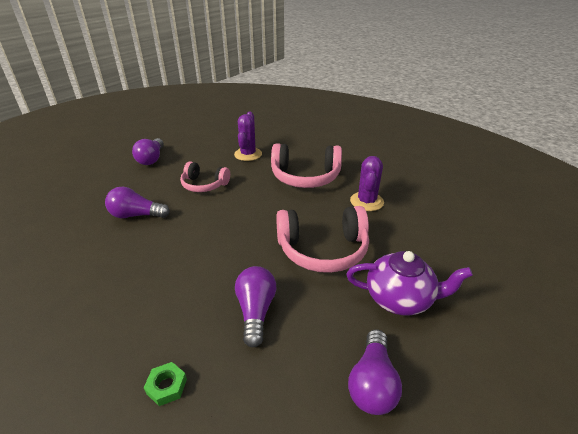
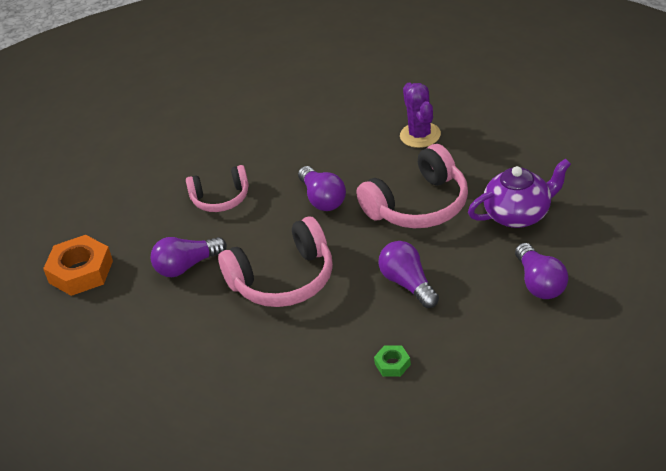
camera: 25 degrees left, 5 degrees up
(84, 190) = (81, 272): none -> orange nut
(151, 159) = (110, 198): purple light bulb -> purple light bulb (322, 199)
(248, 154) = (228, 136): purple cactus -> none
(305, 177) = (328, 135): pink headphones -> pink headphones (283, 280)

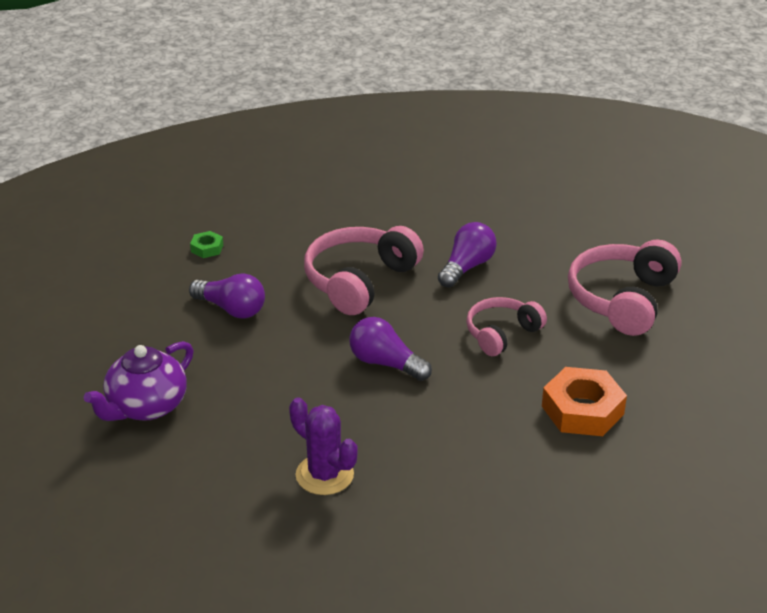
camera: 145 degrees right, 5 degrees down
(81, 272) = (564, 237): orange nut -> orange nut (582, 410)
(419, 205) = (269, 386): pink headphones -> pink headphones (622, 299)
(540, 283) = (96, 344): purple light bulb -> none

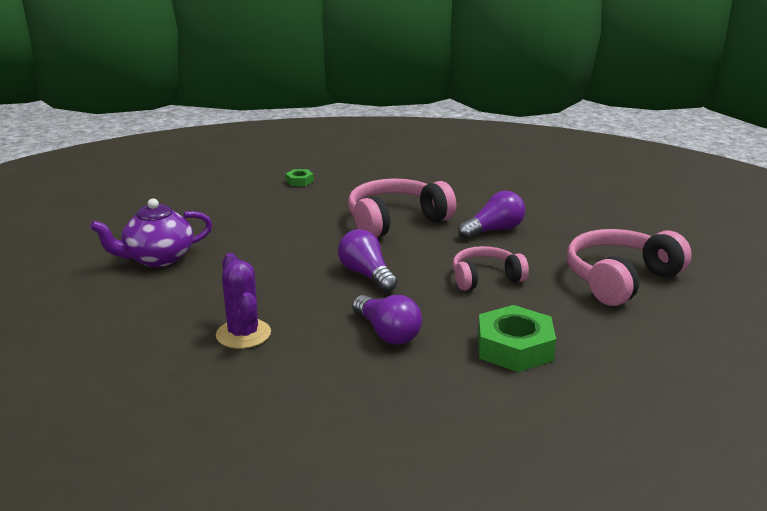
camera: 25 degrees right, 10 degrees down
(231, 309) = (281, 217): purple light bulb -> purple light bulb (387, 333)
(582, 410) = (514, 347): orange nut -> green nut

